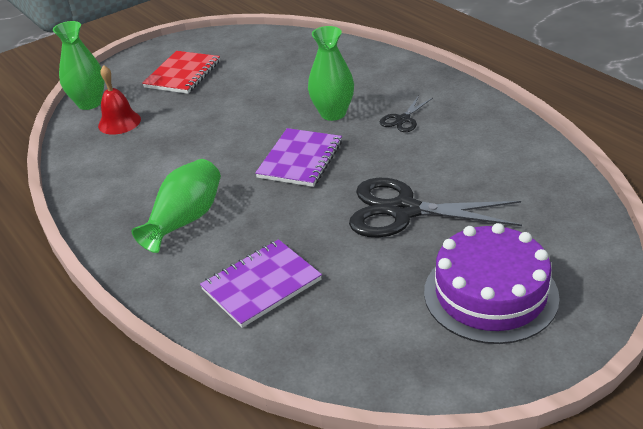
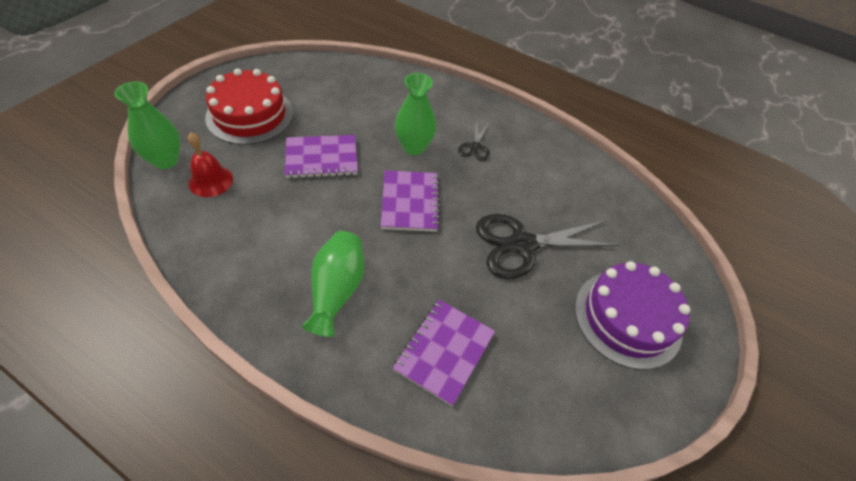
camera: 30 degrees left, 15 degrees up
(183, 74) = (250, 115): red notebook -> red cake
(231, 114) = (321, 158): none -> purple notebook

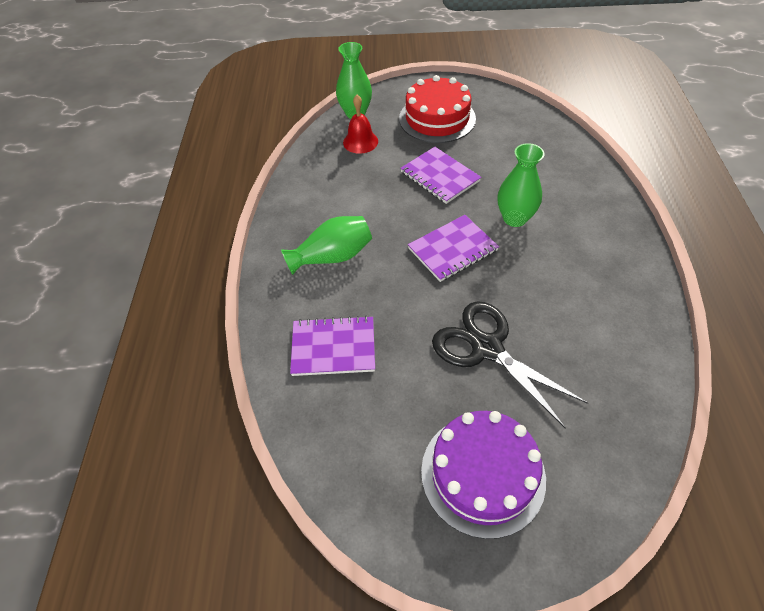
camera: 65 degrees right, 0 degrees up
(475, 147) = (565, 256): black scissors -> none

